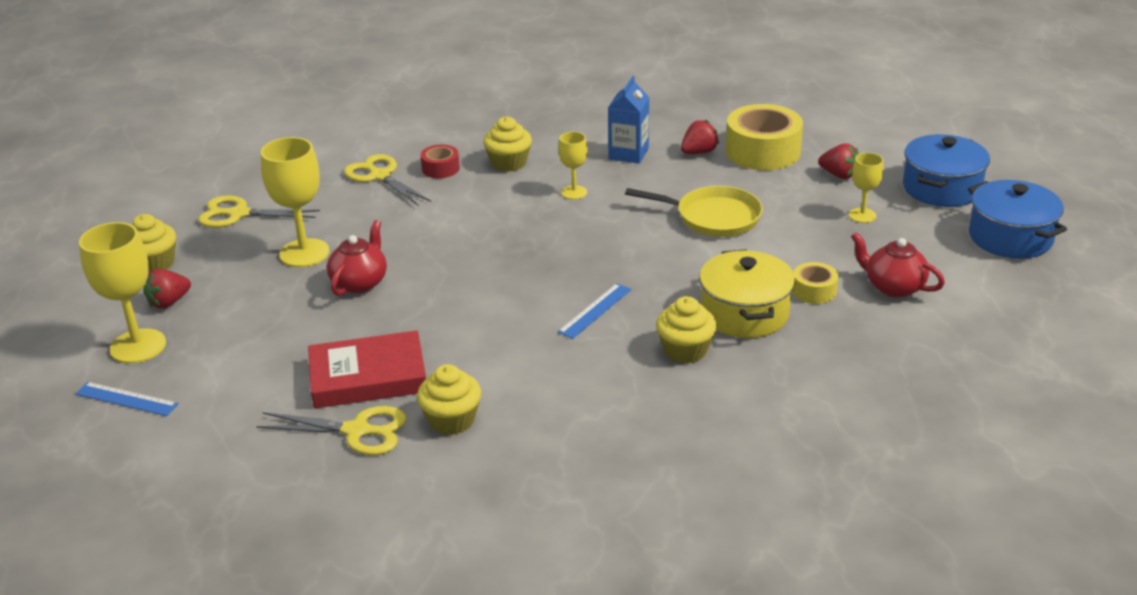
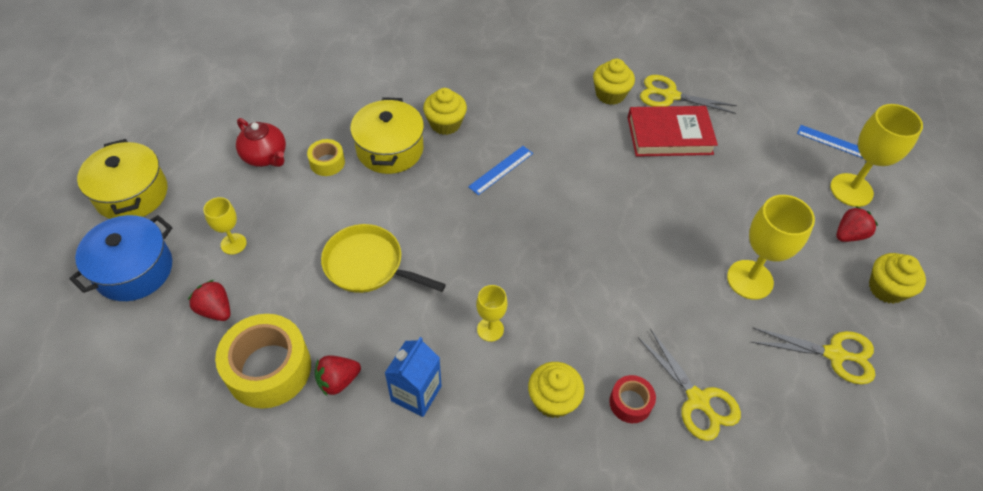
camera: 175 degrees left, 20 degrees up
(360, 282) = (691, 232): red teapot -> none
(1010, 237) = (132, 194): blue pot -> yellow pot

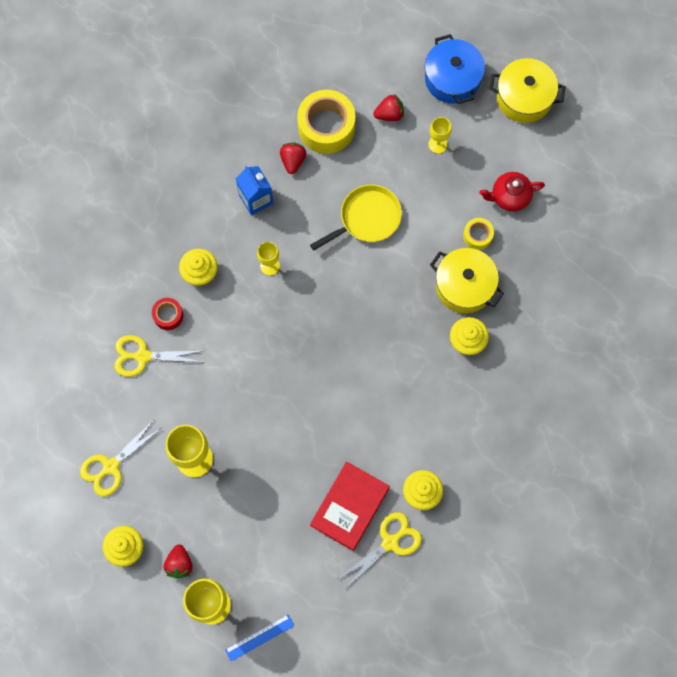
camera: 125 degrees right, 20 degrees up
(501, 170) = (395, 354): blue ruler -> none

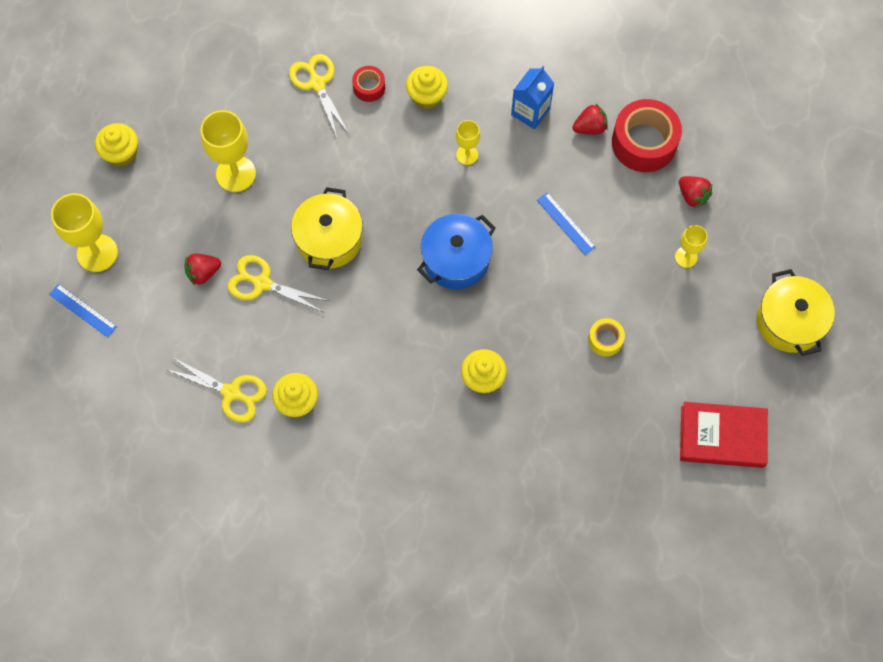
camera: 65 degrees right, 5 degrees down
(111, 466) = (195, 105): yellow scissors -> yellow scissors (262, 283)
(179, 564) = (126, 206): red strawberry -> red strawberry (203, 273)
(326, 127) = (644, 142): yellow tape -> red tape
(350, 507) = (251, 338): red book -> red book (722, 437)
(367, 218) = (566, 223): yellow pan -> blue ruler
(452, 79) = (768, 240): blue pot -> blue pot (456, 259)
(464, 286) = (542, 350): yellow pot -> yellow pot (329, 239)
(509, 197) = (667, 354): red teapot -> none

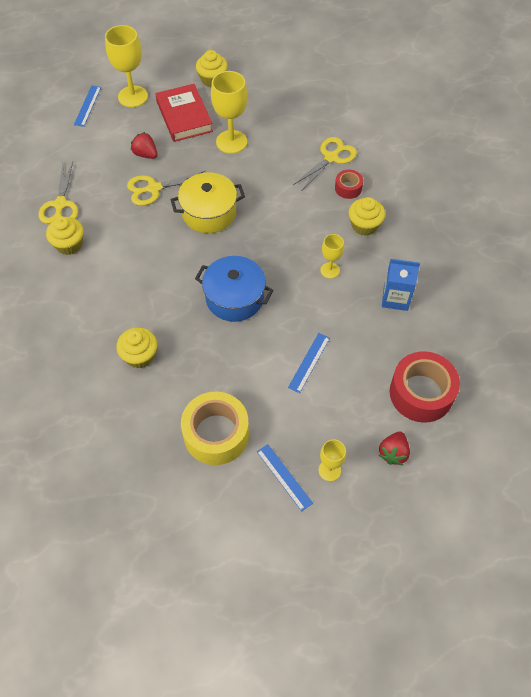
camera: 65 degrees right, 10 degrees down
(262, 283) = (154, 188): yellow scissors -> yellow scissors turned 105 degrees counterclockwise
(590, 127) = (409, 346): red strawberry -> none
(605, 340) = (216, 434): yellow tape -> yellow tape, size x1.99
(675, 298) = (284, 477): none -> blue ruler
(722, 437) = (165, 571): red book -> red book (184, 116)
(789, 321) = (312, 590): yellow pot -> none

